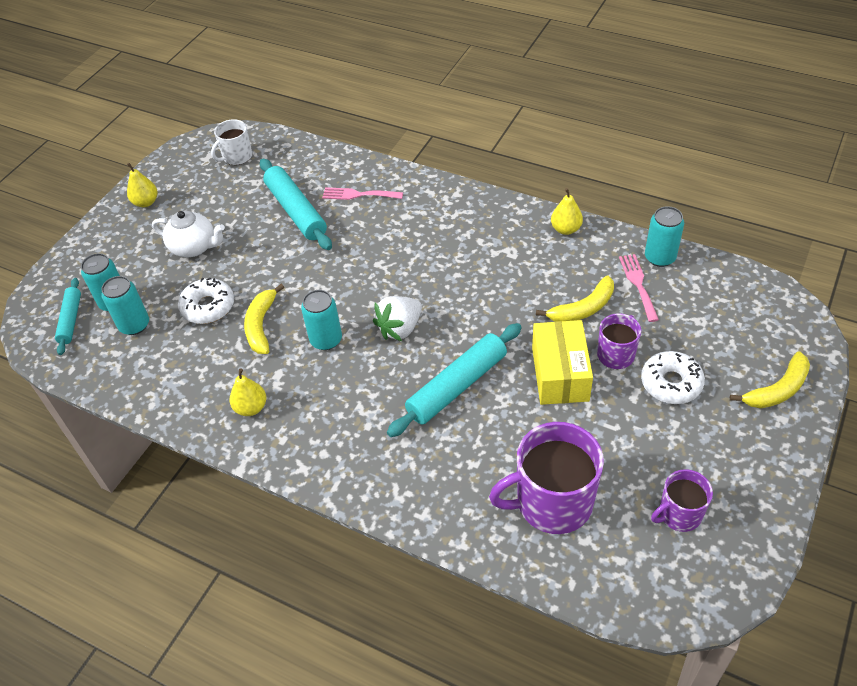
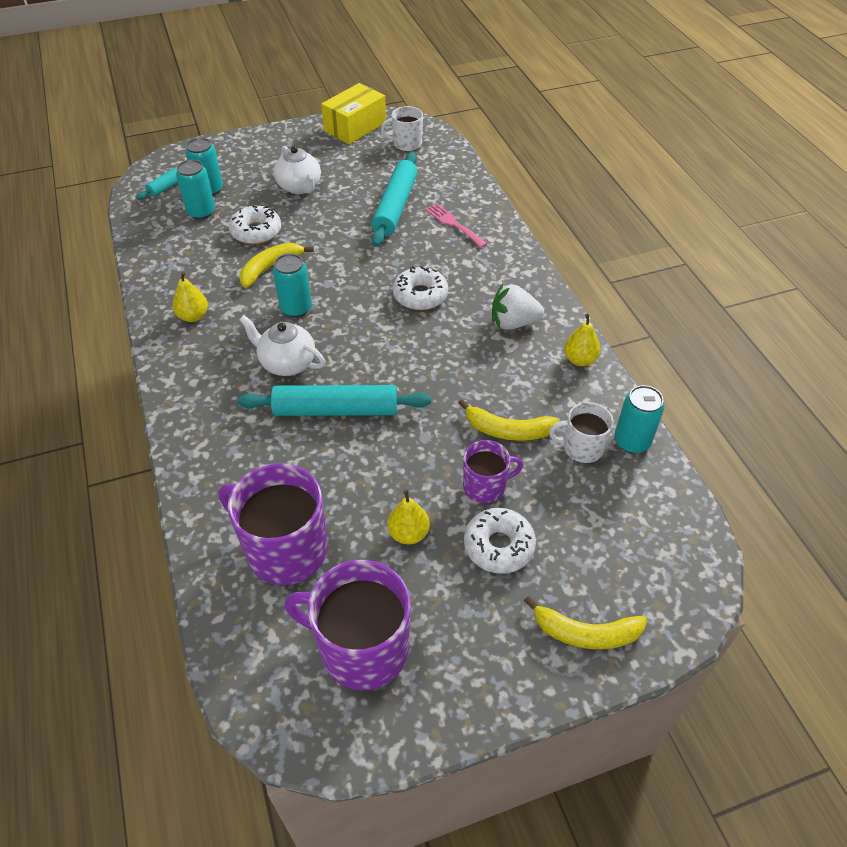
camera: 40 degrees right, 0 degrees up
(146, 202) = (310, 138): yellow pear -> yellow pear (408, 533)
(376, 383) = (287, 363): none -> white teapot
(400, 328) = (353, 338): white strawberry -> white strawberry (513, 322)
(405, 263) = (420, 295): none -> white donut
(560, 374) = (420, 463): yellow box -> yellow box (355, 127)
(638, 284) = (581, 447): pink fork -> white mug
(679, 514) = (362, 648): purple mug -> purple mug, size x1.80

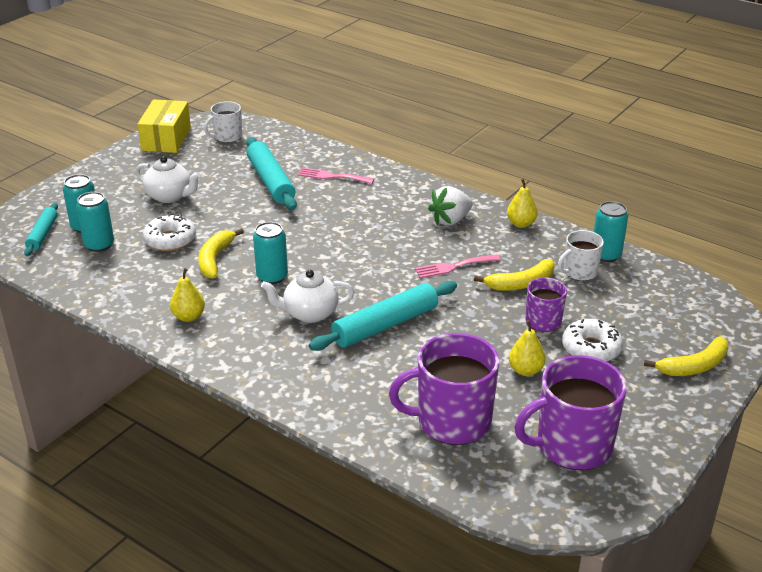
camera: 35 degrees left, 15 degrees down
(420, 295) = (362, 230): white donut -> none
(462, 377) = (453, 267): none -> pink fork

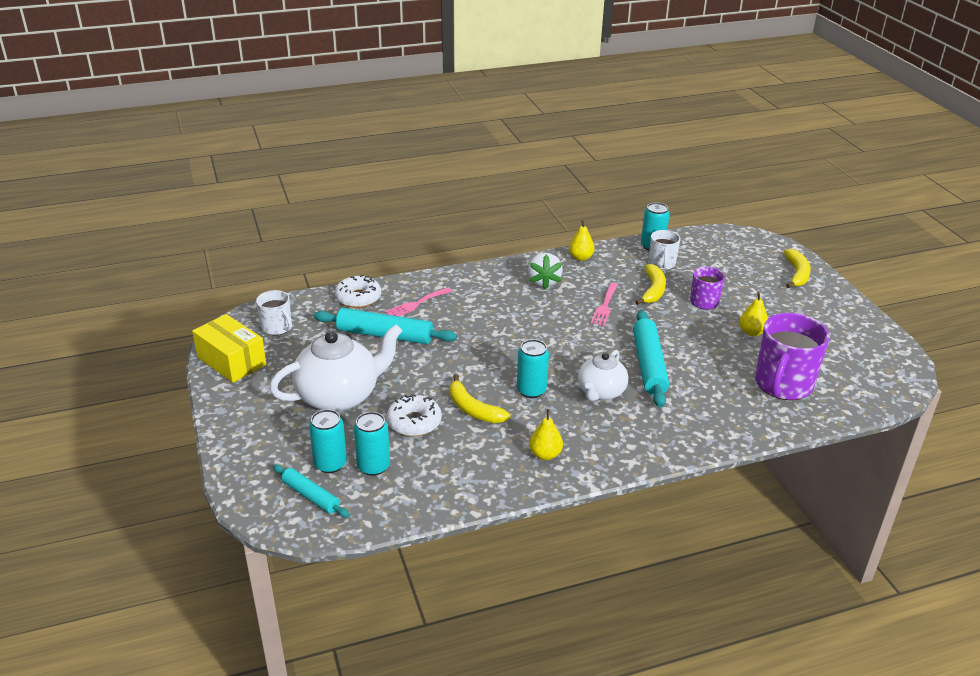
camera: 55 degrees left, 0 degrees up
(170, 196) = (339, 396): white teapot -> white teapot, size x1.65
(227, 136) = (277, 327): white mug -> white mug turned 45 degrees counterclockwise
(572, 446) = (841, 350): purple mug -> none
(591, 348) = (749, 298): white donut -> white donut (358, 298)

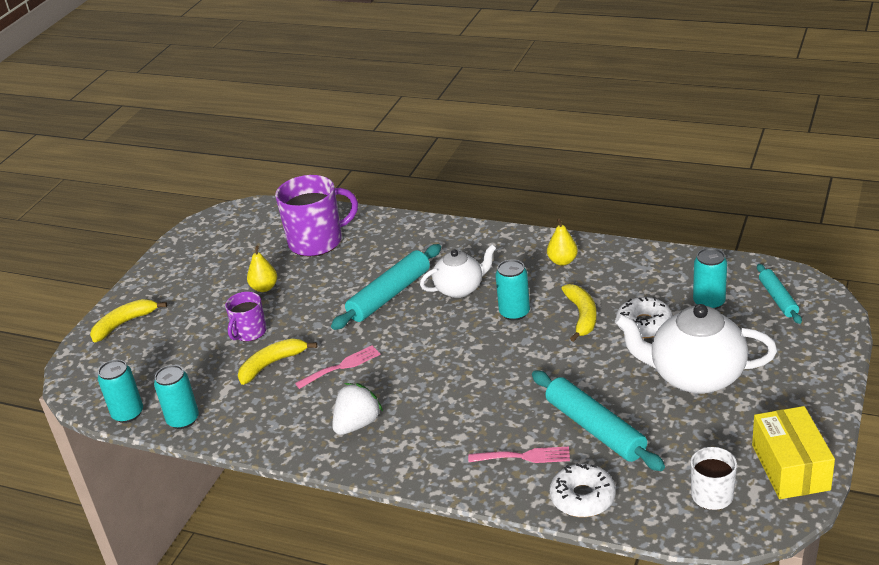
camera: 135 degrees left, 0 degrees up
(330, 464) = (745, 317): turquoise can -> turquoise can (128, 413)
(580, 258) = (276, 439): yellow pear -> none
(662, 264) = (213, 391): white mug -> none

